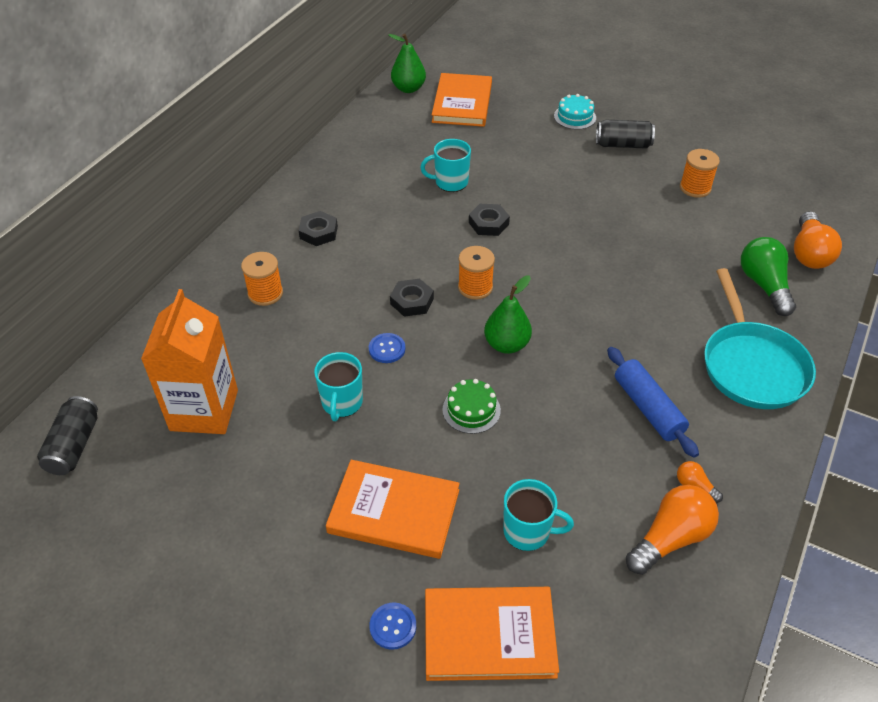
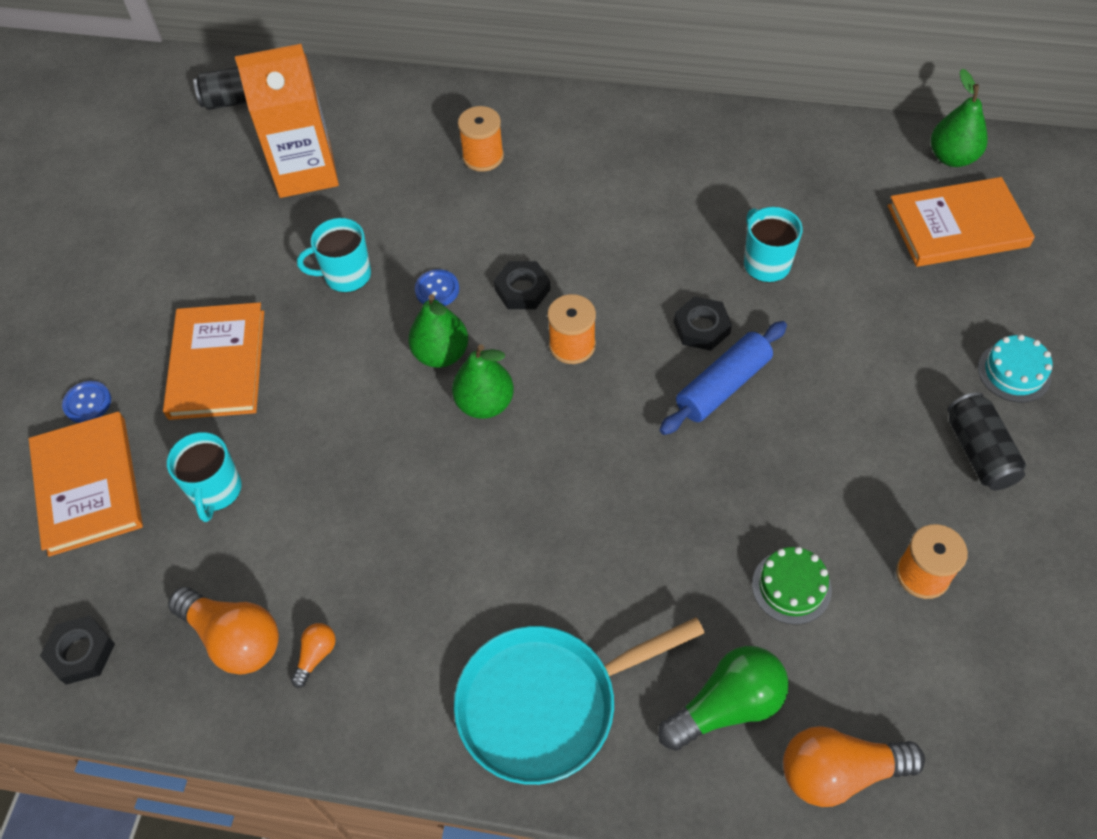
camera: 75 degrees right, 10 degrees up
(318, 232) = (603, 166): black nut -> black nut (81, 652)
(450, 359) = (441, 354): none -> green pear
(471, 410) = (370, 394): green cake -> green cake (791, 587)
(648, 408) = (427, 581): blue rolling pin -> blue rolling pin (723, 386)

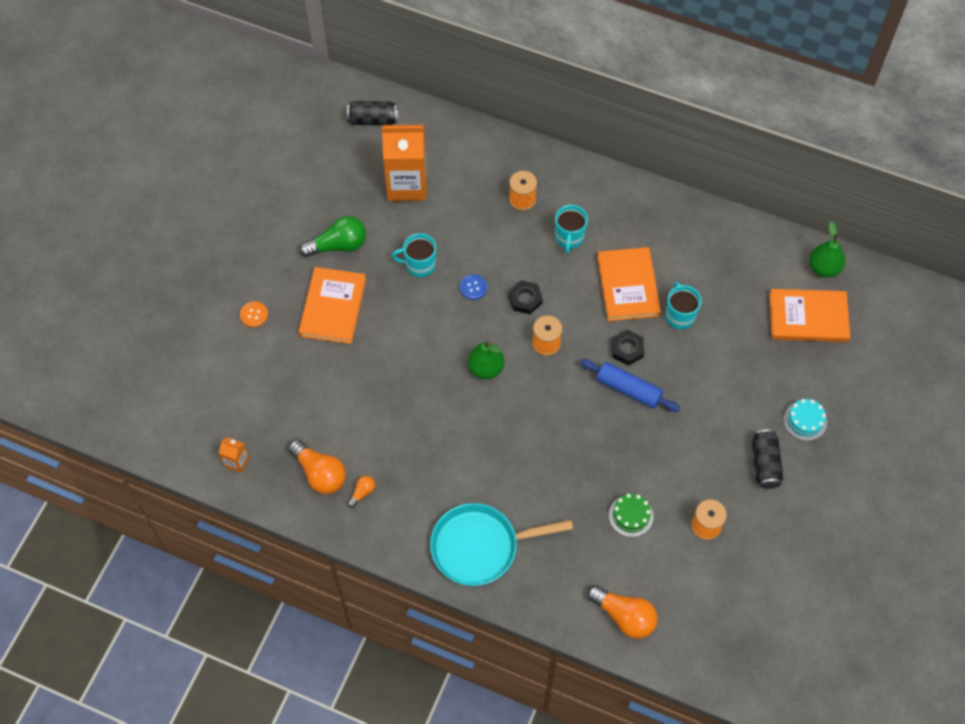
camera: 10 degrees right, 5 degrees up
(81, 652) = (236, 462): black nut -> orange carton
(87, 403) = (254, 315): blue button -> orange button
(88, 485) = (249, 366): orange book -> orange book (628, 286)
(216, 491) = (321, 386): turquoise mug -> turquoise mug (569, 238)
(441, 354) = (467, 331): green pear -> none
(723, 386) = (628, 389): blue rolling pin -> blue rolling pin turned 60 degrees clockwise
(727, 706) = (576, 570): green light bulb -> green light bulb (338, 245)
(838, 772) = (624, 616): orange light bulb -> orange light bulb turned 150 degrees counterclockwise

